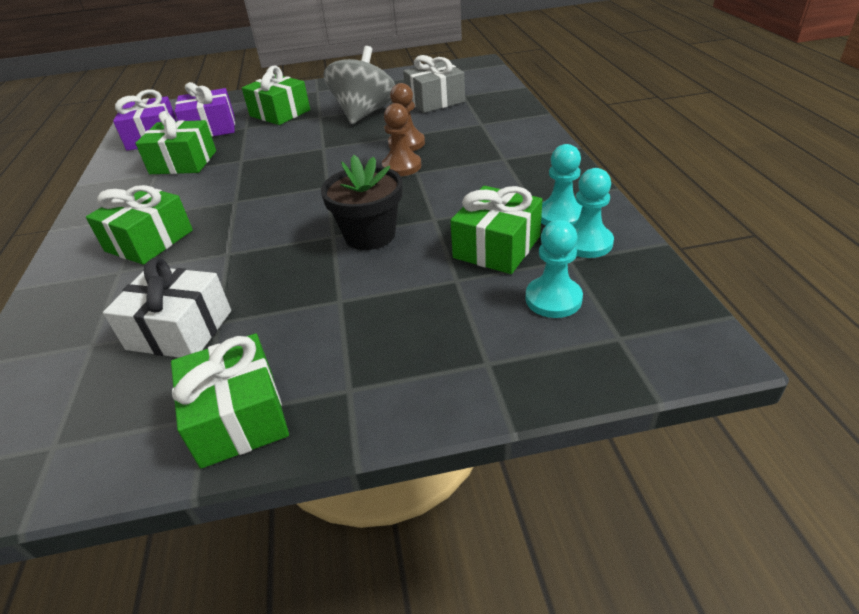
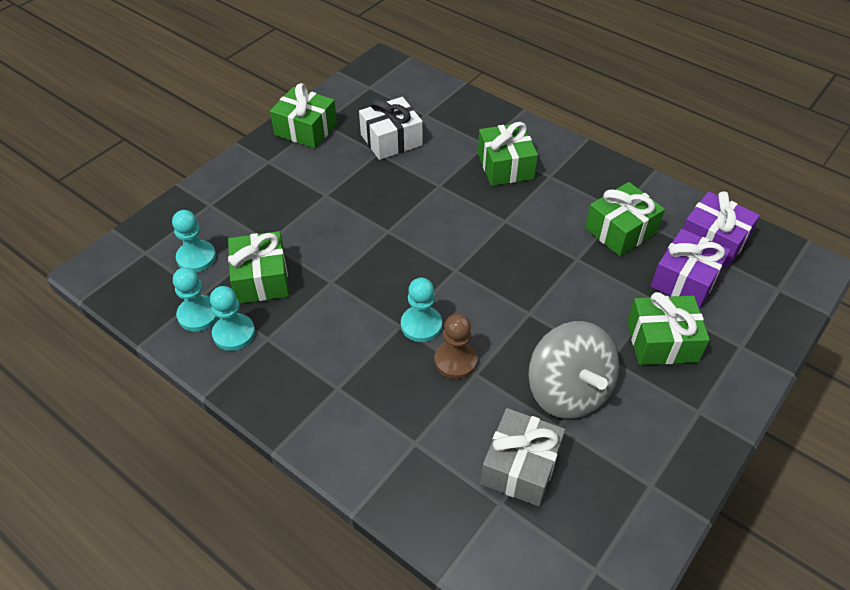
camera: 135 degrees right, 10 degrees up
(370, 235) = (361, 244): black flower pot -> none
(401, 166) = (421, 325): brown pawn -> turquoise pawn

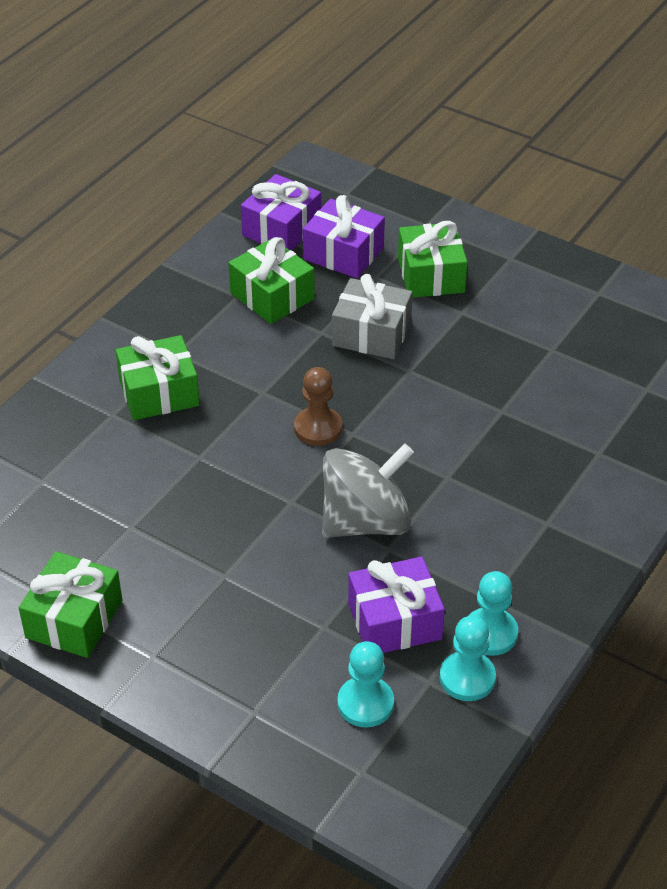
camera: 95 degrees left, 5 degrees down
(261, 279) = (394, 621): green gift -> purple gift
(391, 140) = (102, 513): white gift -> none
(421, 325) = (443, 458): turquoise pawn -> none
(455, 361) = (488, 427): brown pawn -> brown pawn (318, 428)
(520, 466) = (604, 375): grey gift -> grey gift (371, 334)
(568, 391) = (508, 342): grey spinning top -> grey spinning top (365, 521)

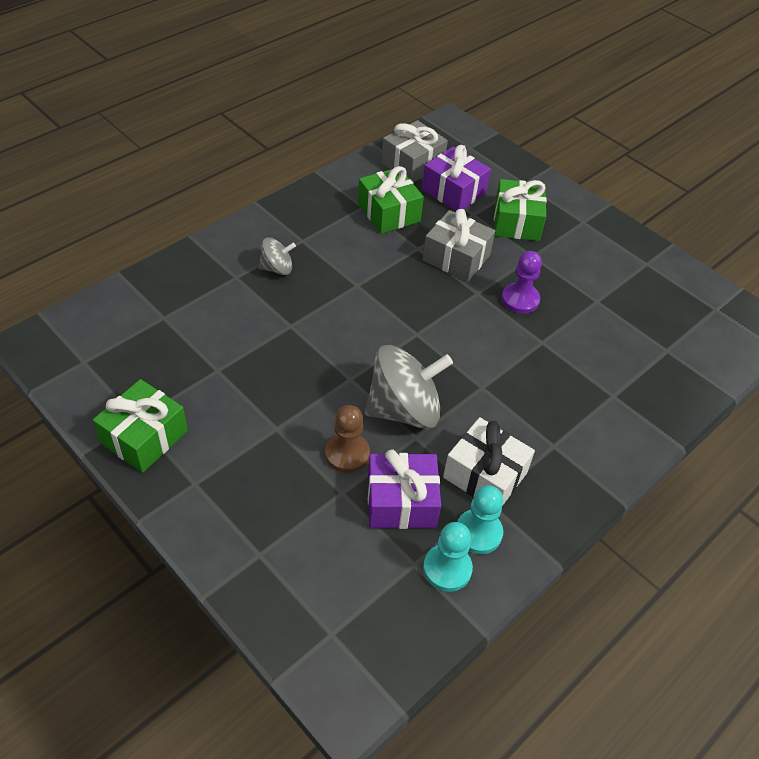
camera: 10 degrees right, 5 degrees up
(159, 393) = (277, 268): green gift -> grey spinning top
(281, 229) = (412, 164): purple gift -> grey gift
(318, 428) = (390, 323): brown pawn -> brown pawn (347, 454)
(365, 703) = (354, 570): turquoise pawn -> none
(462, 367) = (520, 299): none -> purple pawn
(479, 572) = (485, 475): none -> white gift

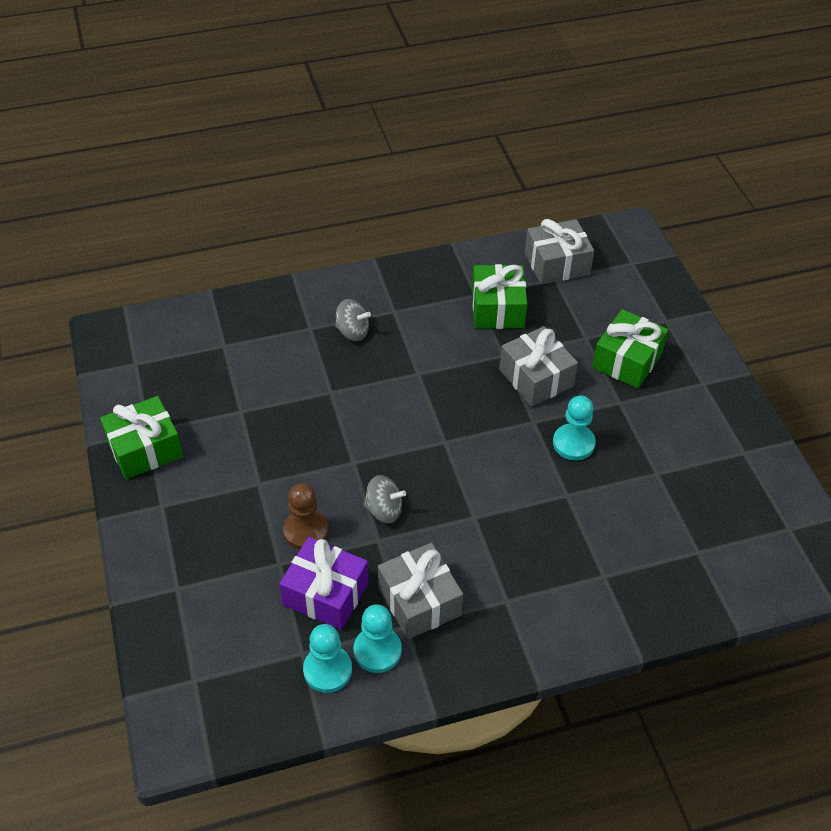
camera: 30 degrees right, 0 degrees up
(404, 409) = (384, 510): grey spinning top -> grey spinning top, size x0.51
(454, 191) = (581, 307): purple gift -> none
(485, 475) = (419, 601): white gift -> grey gift
(520, 299) = (573, 443): purple pawn -> turquoise pawn

